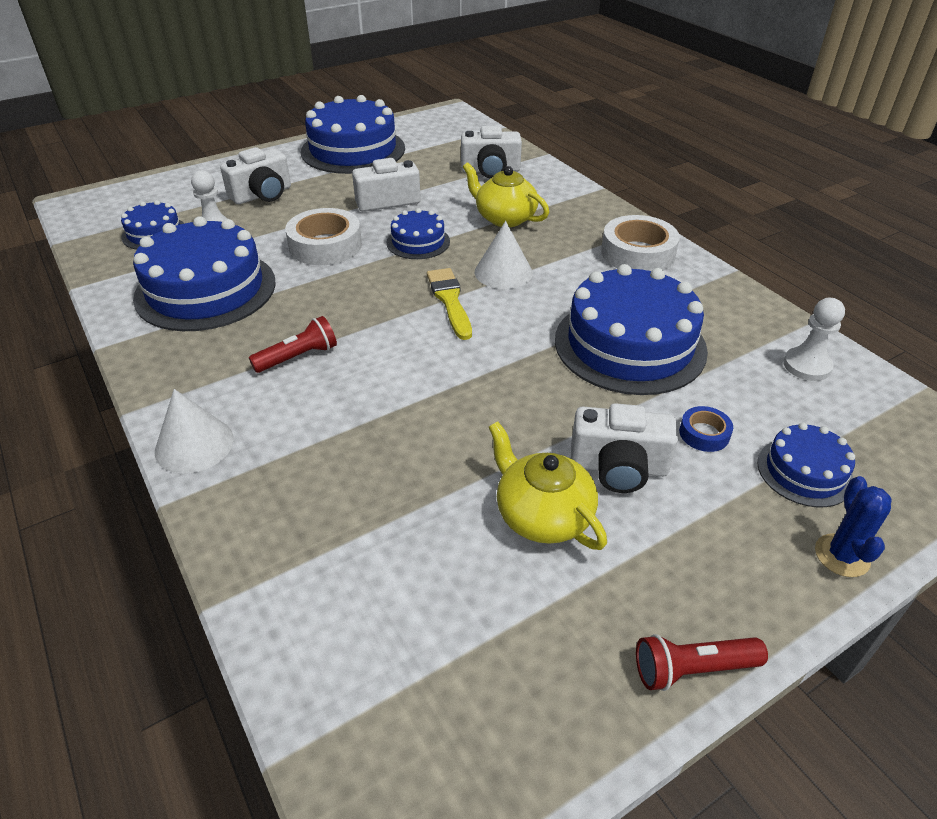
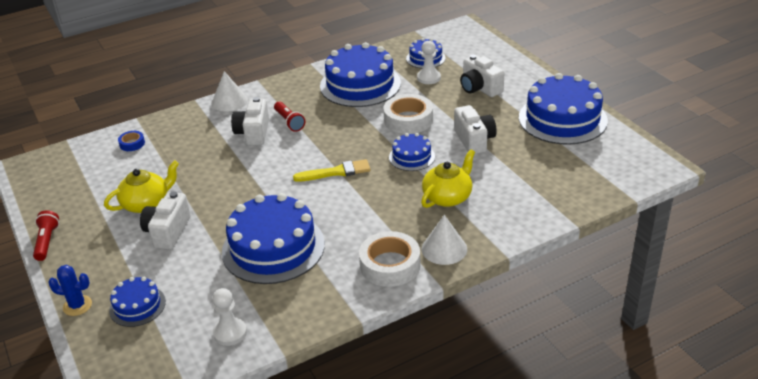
camera: 95 degrees right, 5 degrees down
(490, 170) = (533, 190): white camera -> white camera (253, 133)
(503, 272) = (368, 195): white cone -> white cone (444, 249)
(704, 434) = (181, 269): blue tape -> blue tape (132, 144)

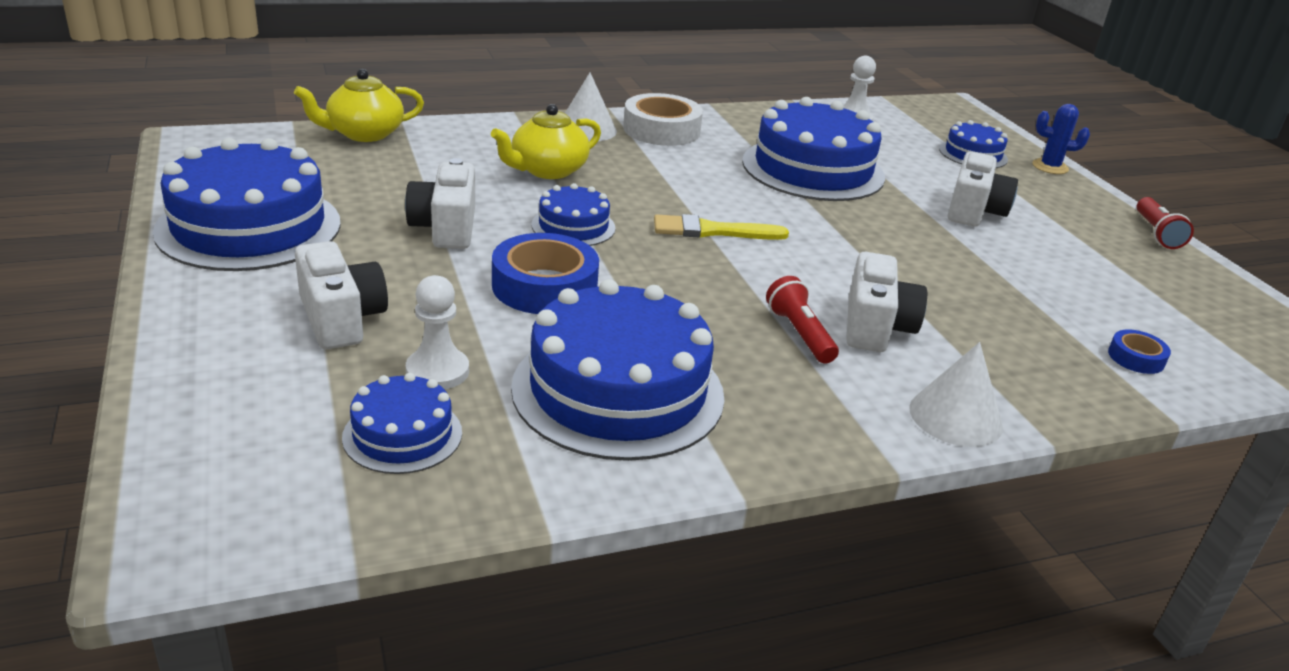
camera: 175 degrees left, 5 degrees down
(146, 203) = (1031, 250): yellow teapot -> yellow teapot (364, 134)
(408, 120) = (544, 286): white tape -> blue tape

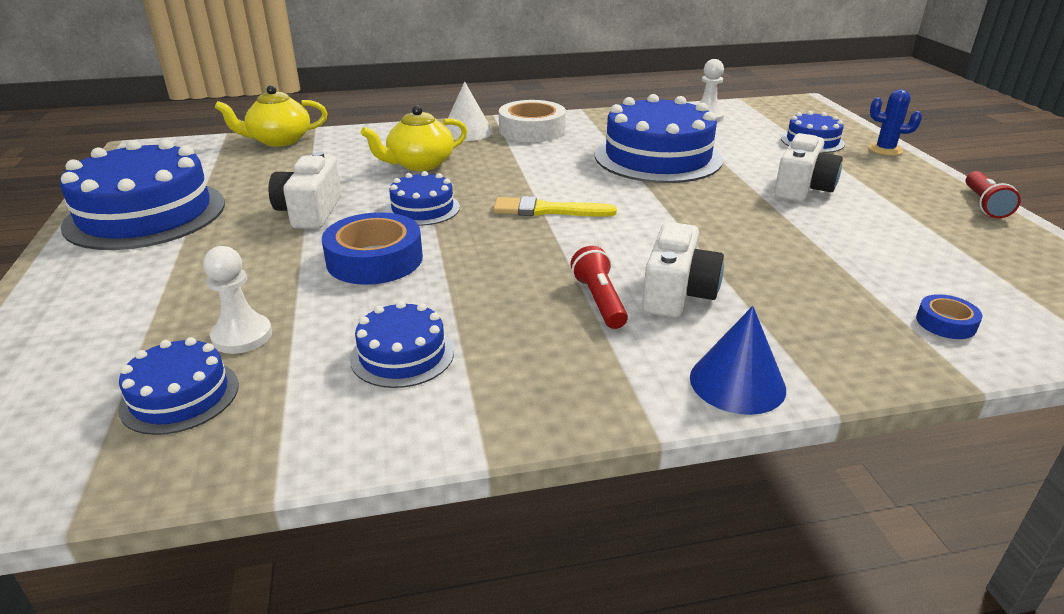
camera: 10 degrees right, 0 degrees up
(341, 319) = (181, 289): white camera -> none
(618, 391) = (402, 355): blue cake -> blue cake, size x0.51
(955, 417) = (737, 383): white cone -> blue cone

